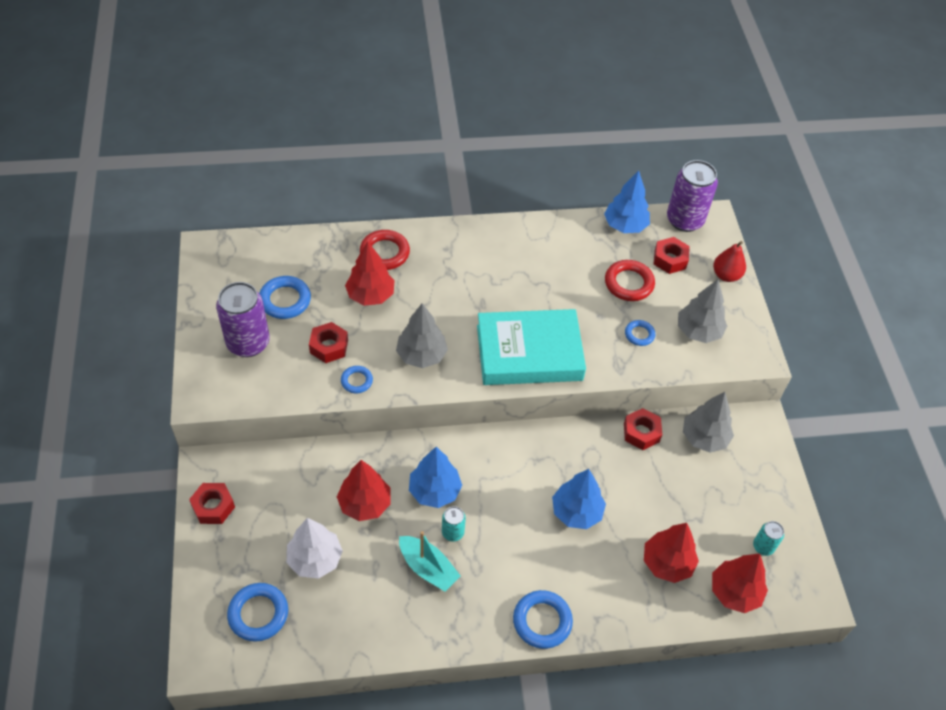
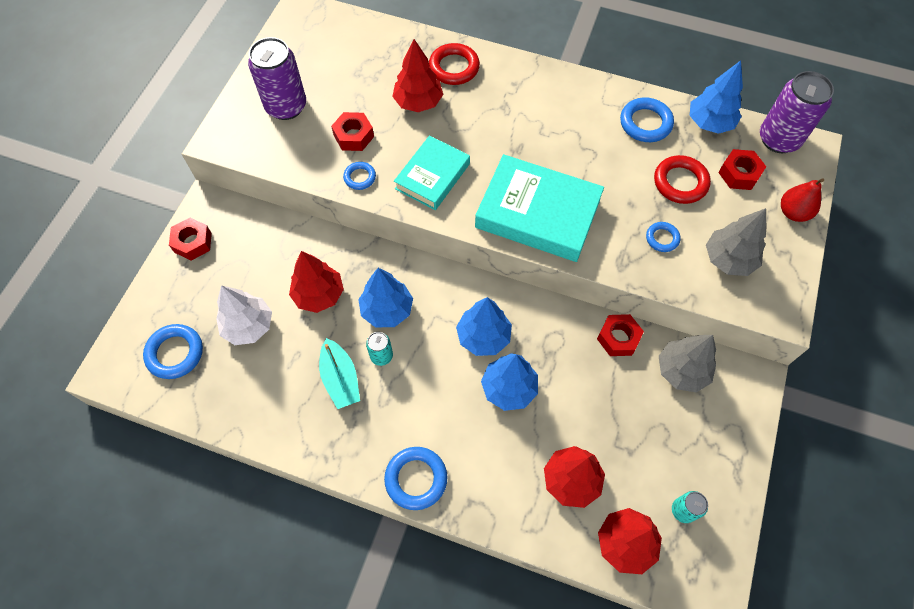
camera: 30 degrees right, 10 degrees up
(285, 300) = (340, 79): blue ring -> blue ring (645, 123)
(421, 355) = (432, 176): grey tree -> turquoise book
(531, 478) = (483, 337): none -> blue tree

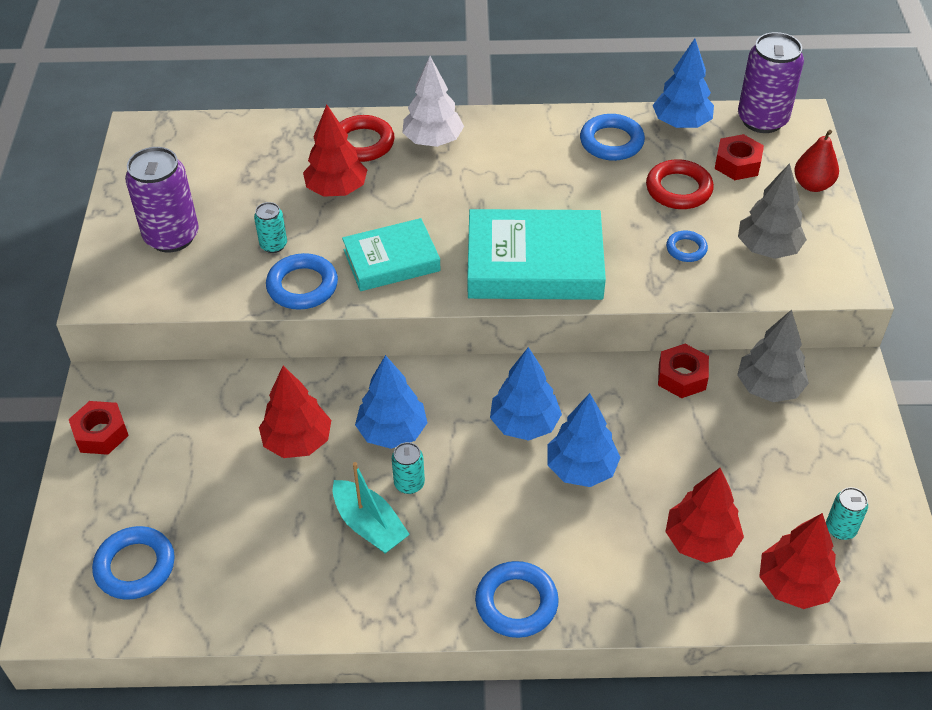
camera: 20 degrees left, 15 degrees down
(249, 326) = (221, 504): white tree -> white tree (433, 141)
(353, 136) = (273, 245): red nut -> turquoise can
(360, 177) = (302, 286): blue ring -> blue ring, size x1.70
(432, 176) = (391, 260): turquoise book -> turquoise book turned 60 degrees clockwise

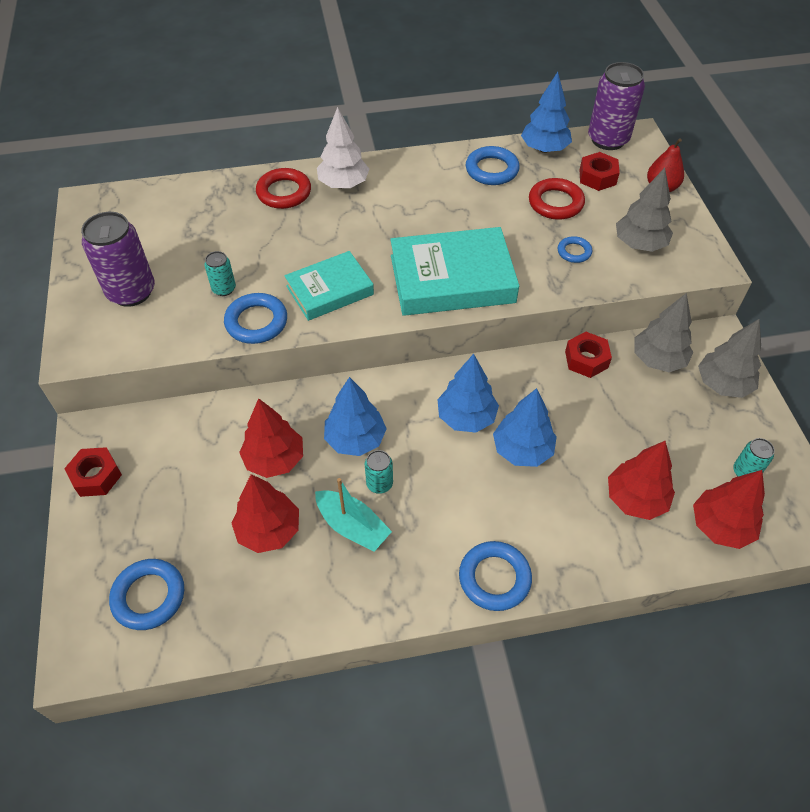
camera: 10 degrees left, 5 degrees up
(336, 189) = (269, 234): red tree -> red tree (269, 530)
(840, 426) = (722, 384): none -> grey tree

